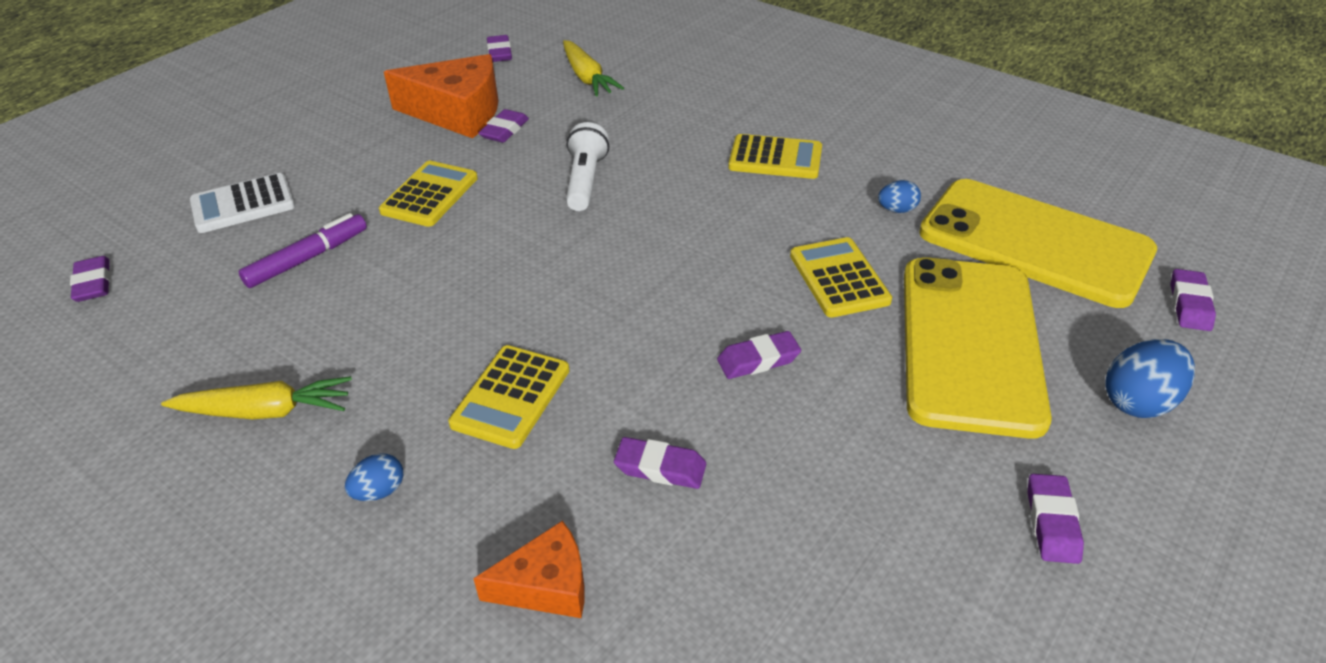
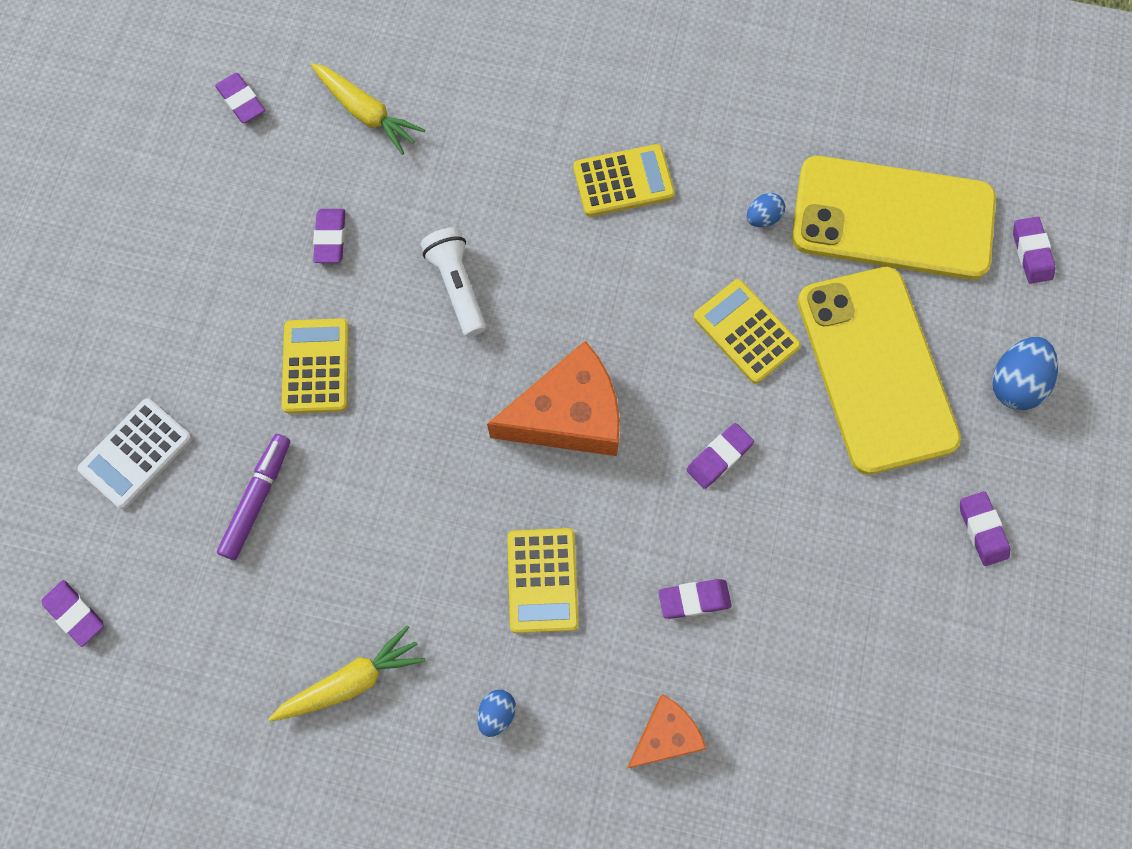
camera: 25 degrees left, 30 degrees up
(458, 112) = (261, 226): orange cheese -> orange cheese (568, 415)

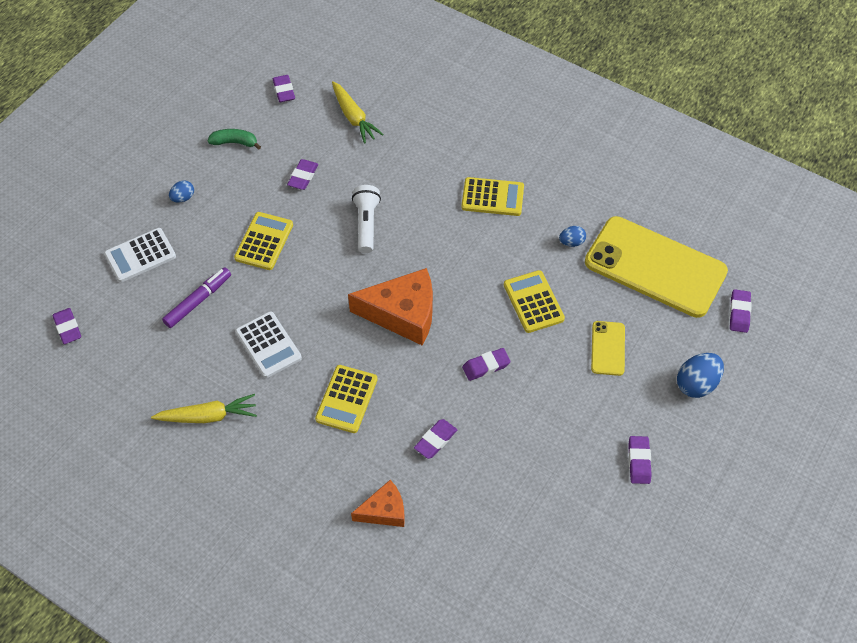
camera: 20 degrees right, 15 degrees down
(202, 214) = (235, 142): none -> green banana
(393, 534) = (268, 345): none -> white calculator
(497, 713) = (286, 463): blue egg -> blue egg (183, 198)
(694, 599) = (435, 440): purple eraser -> purple eraser turned 60 degrees counterclockwise
(875, 369) = (607, 348): yellow phone -> yellow phone, size x0.44

